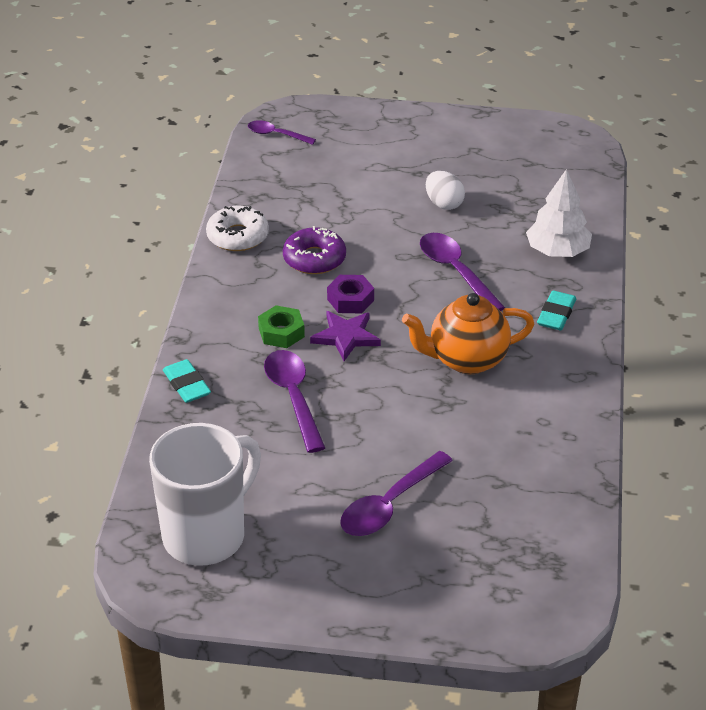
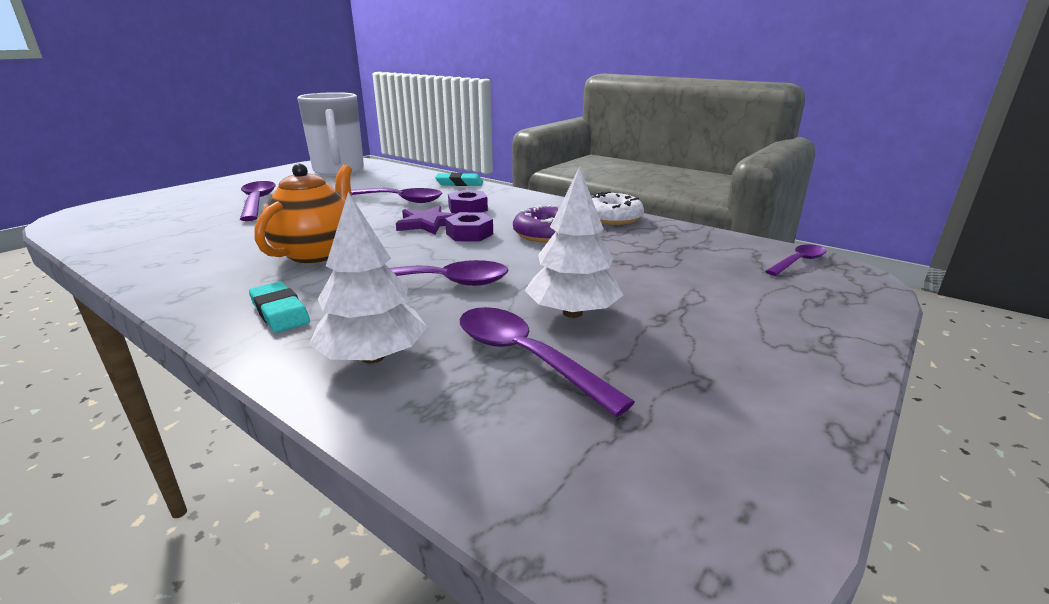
camera: 120 degrees right, 15 degrees down
(281, 332) = (468, 209): green nut -> purple nut
(444, 204) = (572, 313): white egg -> white tree
(507, 204) = (525, 357): none -> purple spoon

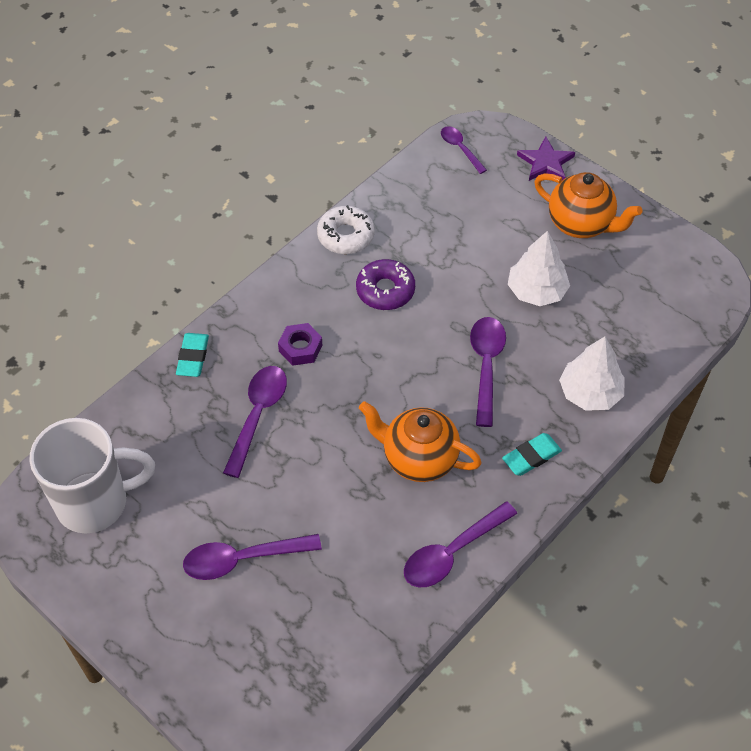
camera: 85 degrees left, 30 degrees up
(427, 223) = (345, 381): purple star -> purple star (546, 162)
(469, 234) = (379, 346): purple nut -> none
(525, 357) = (590, 320): purple spoon -> purple spoon (452, 553)
(736, 349) = (581, 224): none -> orange teapot

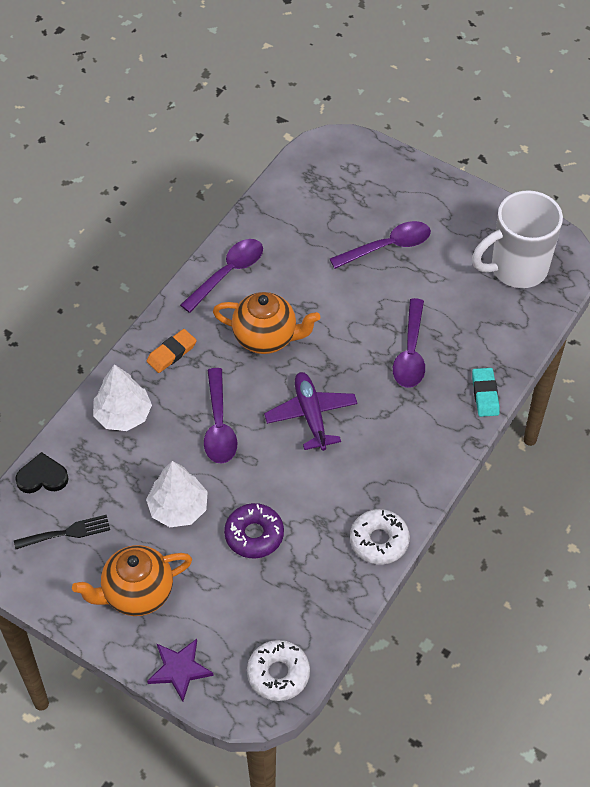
camera: 170 degrees right, 0 degrees up
(300, 348) = (391, 417): purple nut -> none
(385, 290) = (326, 486): purple donut -> purple donut (254, 535)
(385, 362) = (311, 415): none -> purple plane
(460, 148) = (278, 674): purple spoon -> white donut
(531, 456) = (171, 353): turquoise eraser -> orange eraser
(581, 224) = (137, 593): orange teapot -> orange teapot turned 45 degrees counterclockwise
(649, 284) = (67, 532): none -> black fork
(676, 340) = (42, 477): none -> black heart

